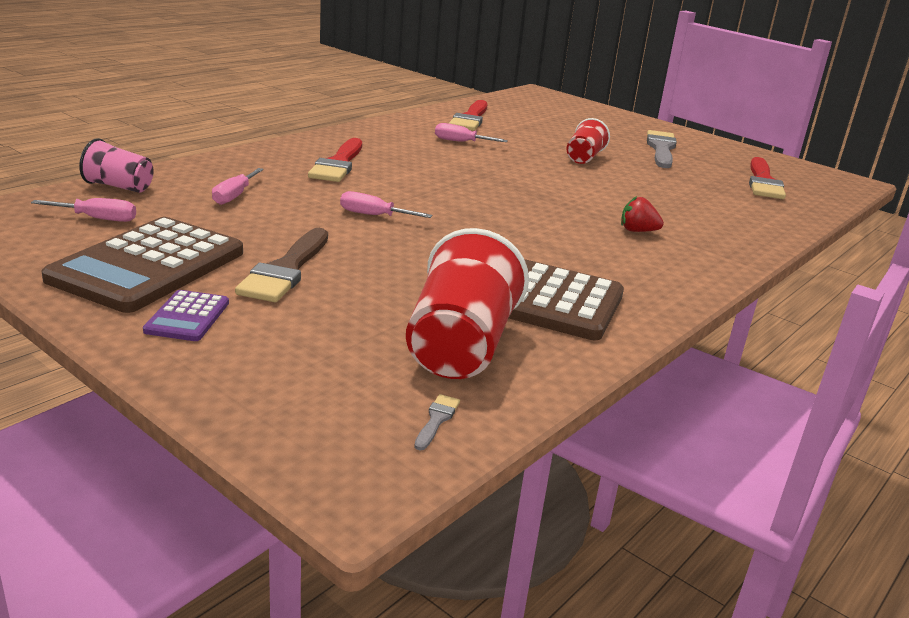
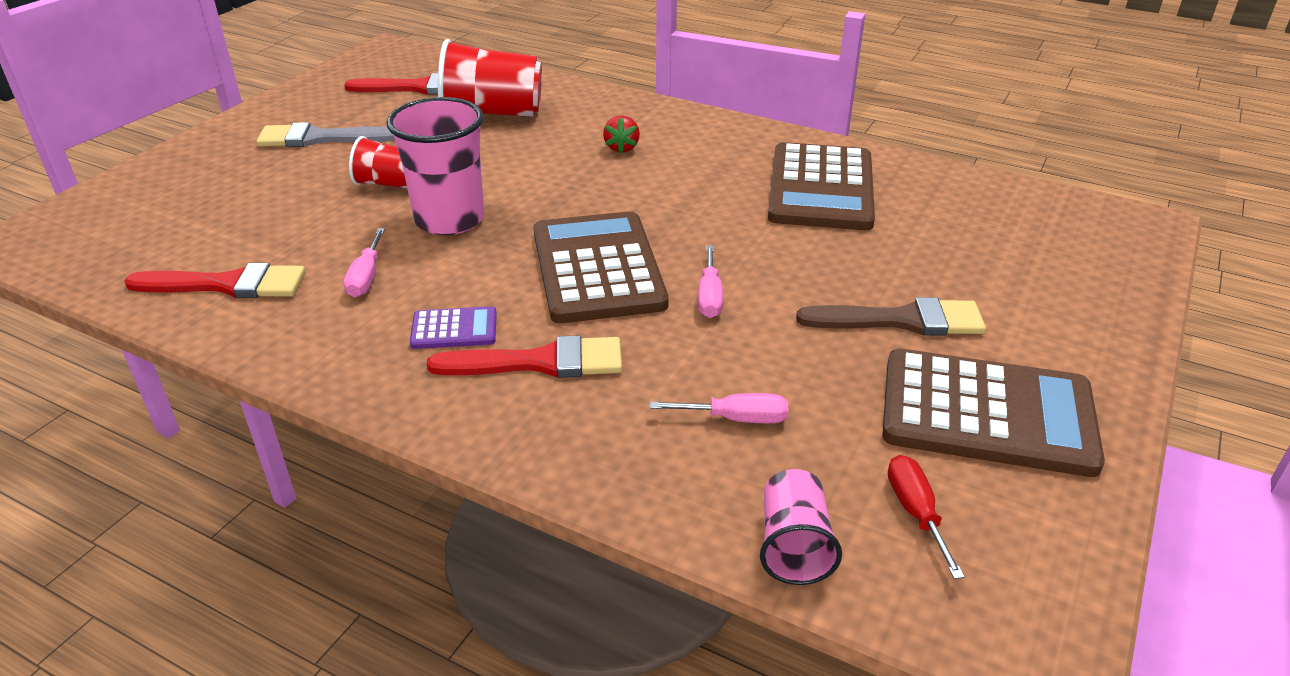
camera: 100 degrees left, 10 degrees up
(98, 219) = (916, 512): pink screwdriver -> red screwdriver
(187, 317) = (1049, 350): purple calculator -> purple calculator (454, 329)
(435, 192) = (597, 268): none -> brown calculator
(437, 420) = (1044, 207): grey brush -> none
(460, 347) = (940, 210): red cup -> red cup (492, 113)
(525, 166) = (449, 219): none -> pink cup

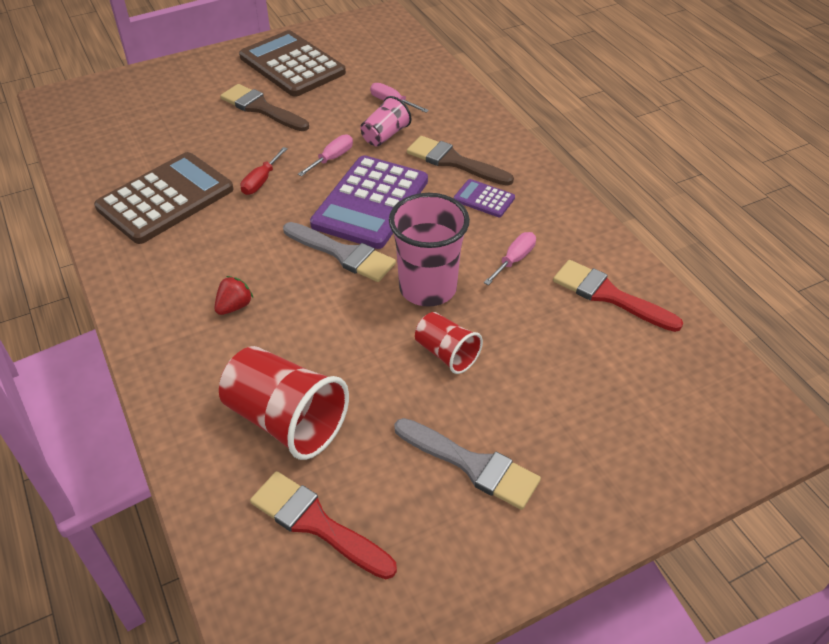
camera: 145 degrees left, 10 degrees up
(540, 362) = (453, 161): red brush -> brown brush
(570, 214) = (343, 254): none -> grey brush
(597, 268) = (370, 203): brown calculator -> purple calculator
(793, 546) = (423, 61): pink cup -> pink cup (385, 135)
(916, 512) = (368, 52): red screwdriver -> red screwdriver (261, 181)

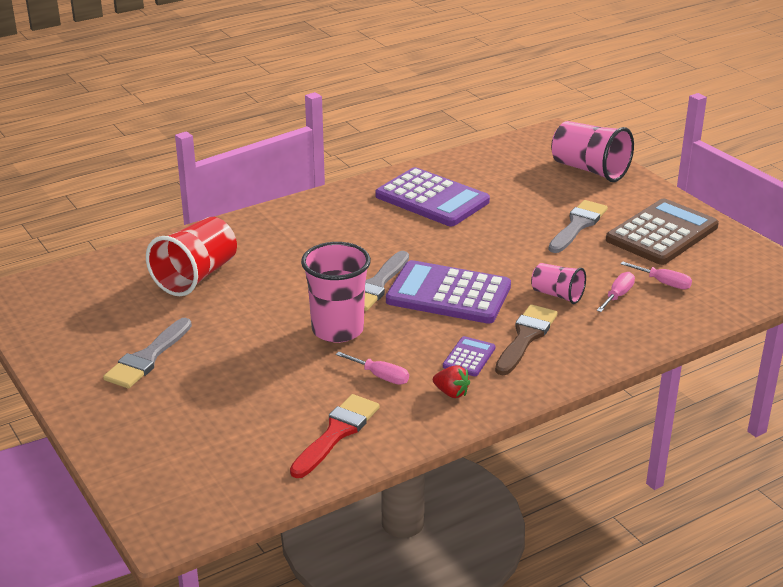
camera: 85 degrees right, 15 degrees down
(152, 87) = (589, 170): none -> pink cup
(165, 198) = (432, 199): brown calculator -> purple calculator
(234, 306) = (309, 243): red strawberry -> red strawberry (451, 393)
(261, 108) = (578, 225): brown brush -> grey brush
(261, 181) = (466, 237): red screwdriver -> none
(316, 523) = (108, 296): red brush -> none
(332, 158) = (510, 269): pink screwdriver -> pink screwdriver (663, 283)
(446, 353) = (260, 342): red cup -> none

